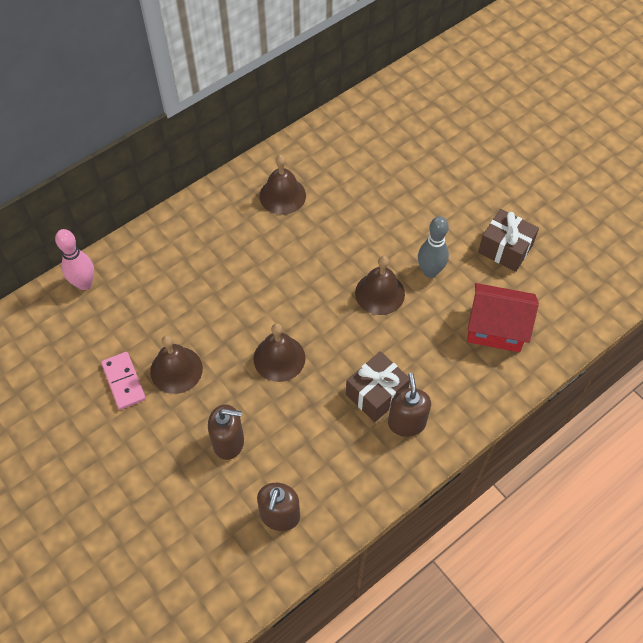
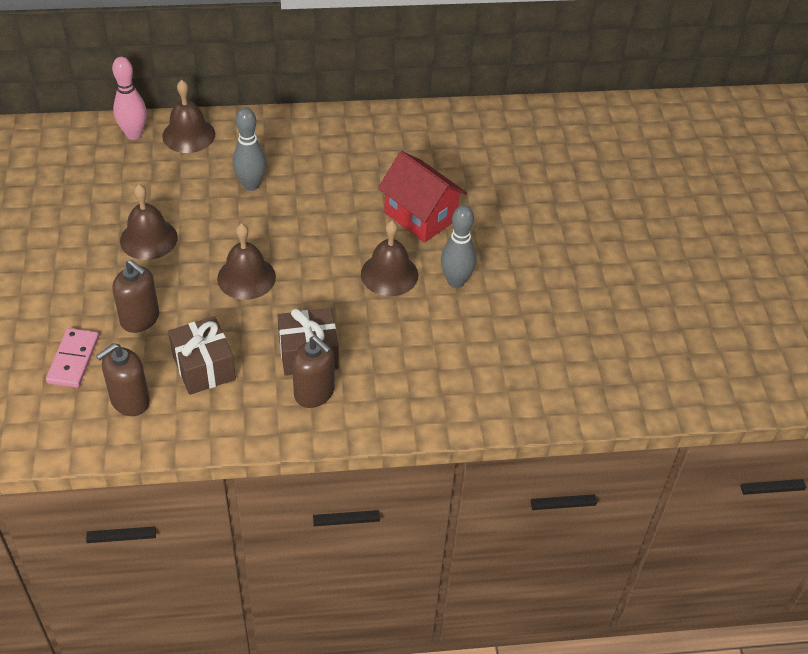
camera: 30 degrees right, 10 degrees down
(124, 381) = (97, 224): pink domino -> pink domino (73, 360)
(216, 276) = (251, 185): none -> grey bowling pin
(282, 195) = (371, 150): brown bell -> brown bell (188, 135)
(406, 423) = (314, 393): brown soap dispenser -> brown soap dispenser turned 105 degrees clockwise
(496, 328) = (477, 363): red house -> red house (420, 216)
(505, 249) = (551, 301): brown gift -> brown gift (204, 367)

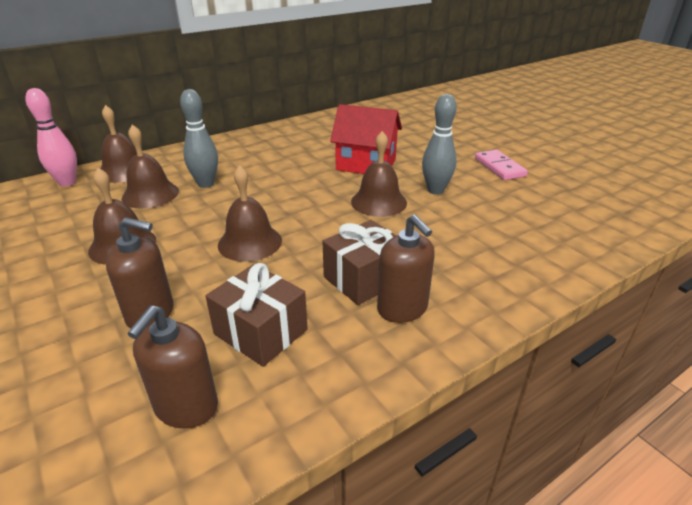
camera: 25 degrees left, 15 degrees down
(73, 360) = (76, 390): pink domino -> pink domino (499, 167)
(196, 181) = (150, 194): none -> brown bell
(314, 393) = (402, 308): brown soap dispenser -> brown soap dispenser turned 45 degrees clockwise

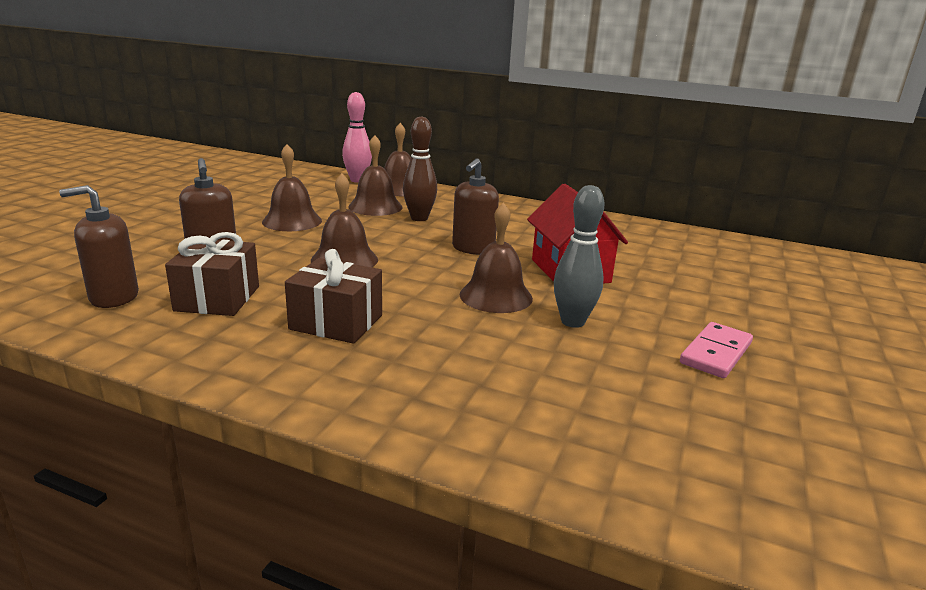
camera: 55 degrees right, 10 degrees down
(206, 184) = (419, 218): grey bowling pin -> brown bowling pin
(402, 308) = (301, 353): brown soap dispenser -> brown soap dispenser (473, 248)

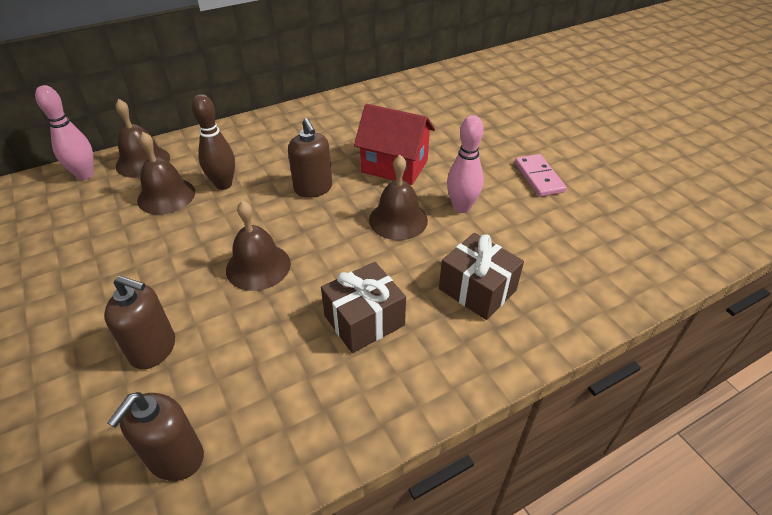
camera: 50 degrees left, 20 degrees up
(217, 298) = (254, 378): brown gift -> brown gift (477, 289)
(292, 221) = (133, 262): brown bell -> none
(572, 322) = (461, 207): grey bowling pin -> pink bowling pin

